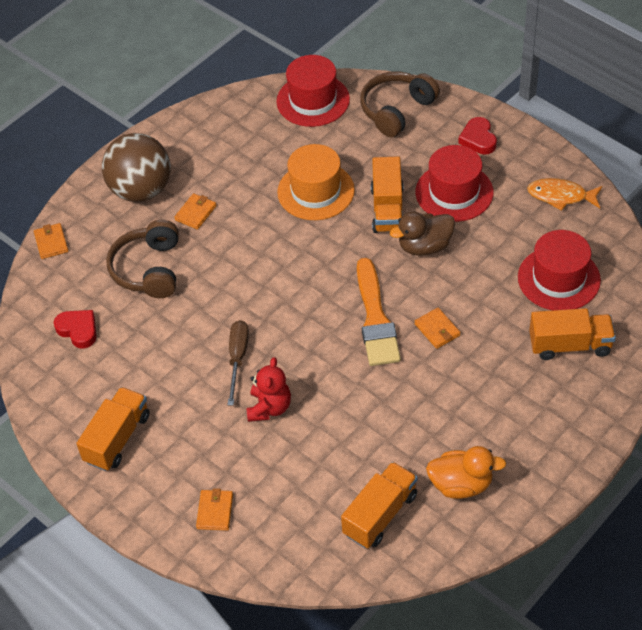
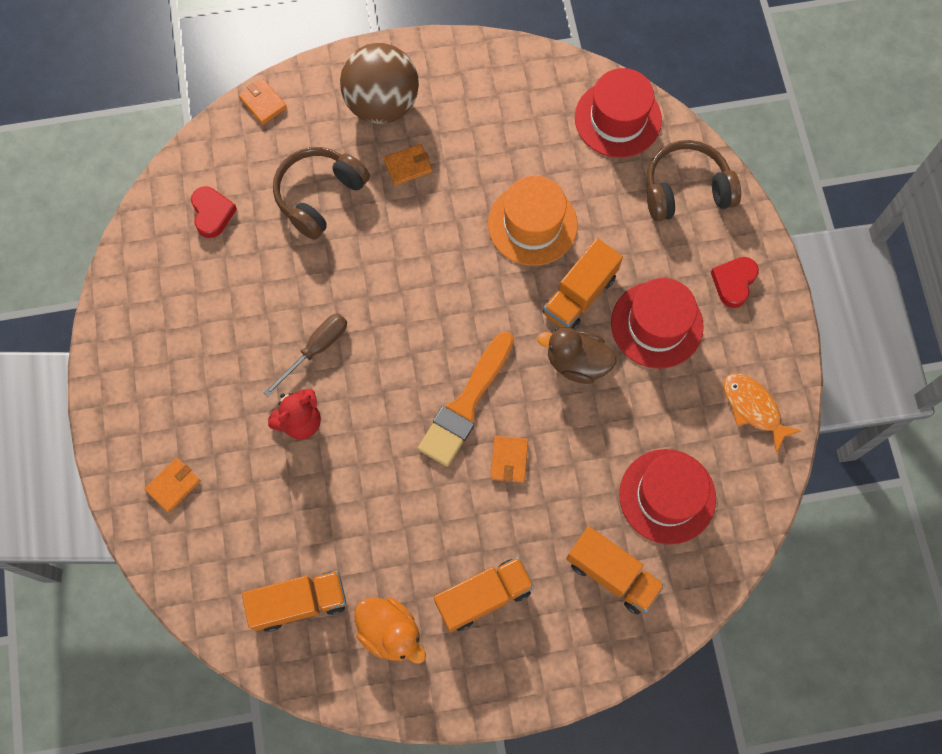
camera: 35 degrees right, 20 degrees up
(51, 242) = (263, 103): orange wallet -> orange wallet turned 60 degrees counterclockwise
(117, 438) = (156, 349): orange truck -> orange truck (483, 596)

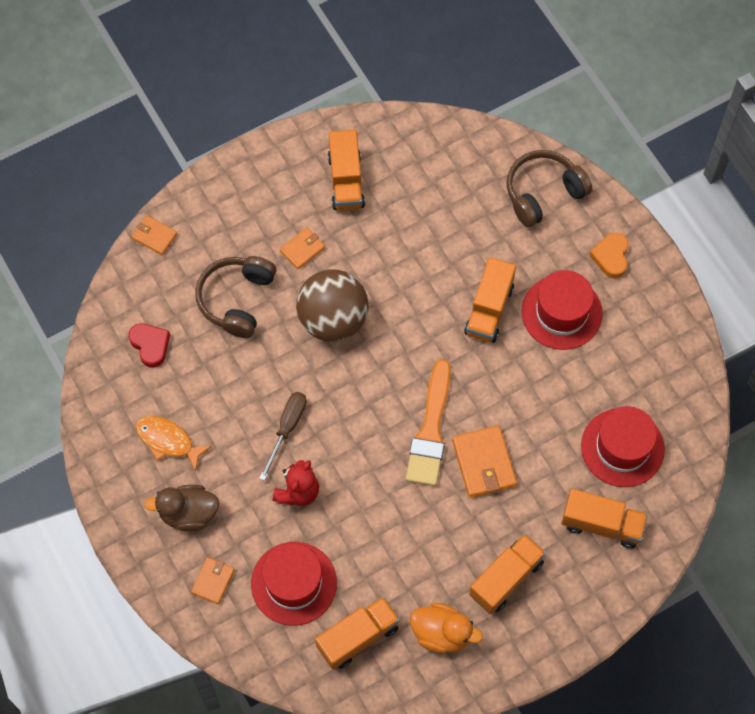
camera: 20 degrees left, 5 degrees down
(382, 104) = (258, 204): brown ball -> brown ball (333, 319)
(482, 109) = (346, 181): none -> orange truck
(509, 460) = (484, 463): orange wallet -> orange wallet, size x1.67
(532, 224) = (427, 264): orange hat -> none
(577, 362) = (508, 365): brown duck -> brown duck (188, 514)
(618, 119) = (464, 152): red hat -> red hat (293, 583)
(734, 282) = (611, 257): red heart -> orange heart
(753, 408) = (664, 353): orange fish -> orange fish (168, 441)

